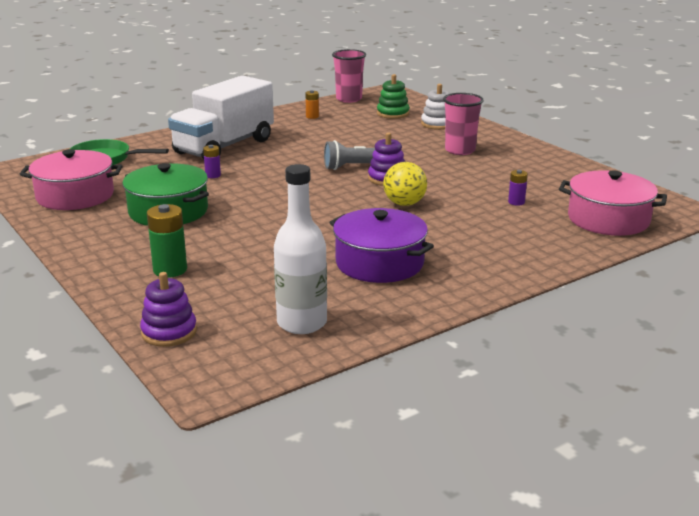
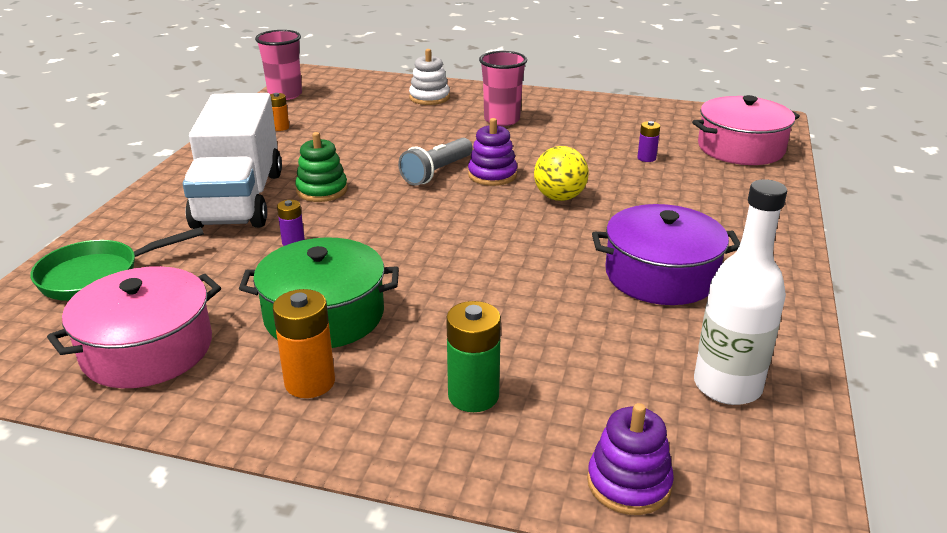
camera: 40 degrees left, 5 degrees up
(113, 234) = (310, 382): none -> orange battery
(393, 113) = (363, 99): green stacking toy -> green stacking toy (322, 190)

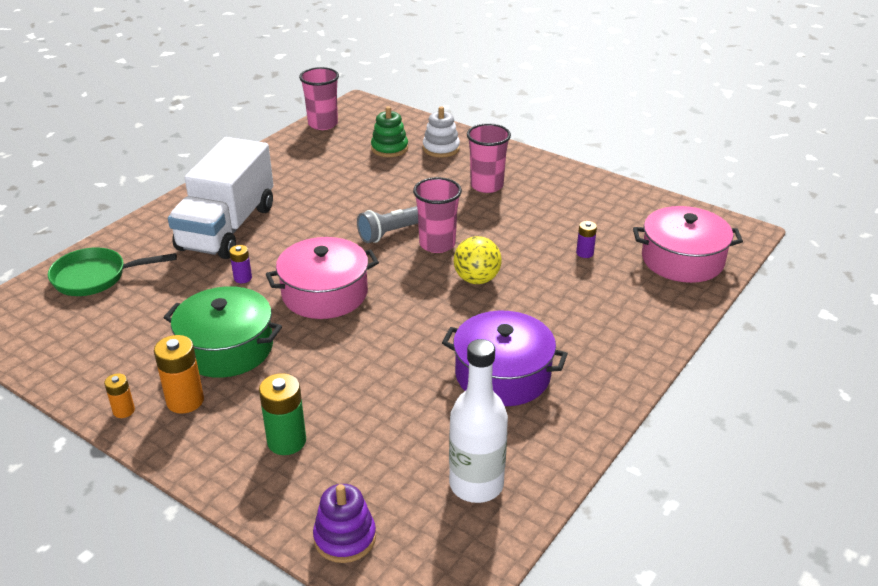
camera: 20 degrees right, 5 degrees up
(147, 349) = (97, 347): pink pot -> pink pot (325, 293)
(280, 127) = (298, 160): orange battery -> orange battery (124, 411)
(322, 190) = (293, 232): green stacking toy -> green stacking toy (389, 148)
(492, 175) = (437, 244): purple stacking toy -> pink cup

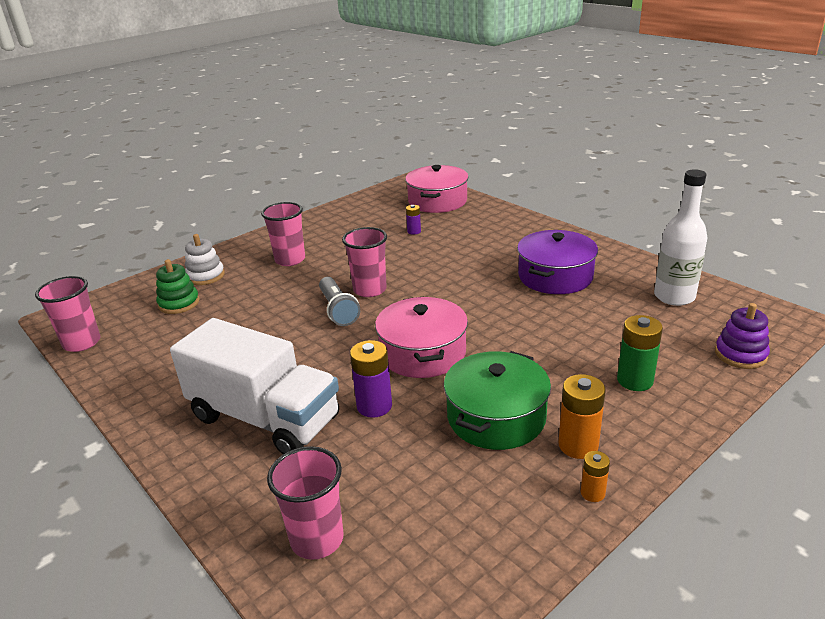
camera: 75 degrees left, 5 degrees down
(96, 277) = (317, 539): green pan -> pink cup
(243, 278) = (374, 406): purple battery -> purple battery, size x1.75
(476, 279) = (430, 276): yellow ball -> none

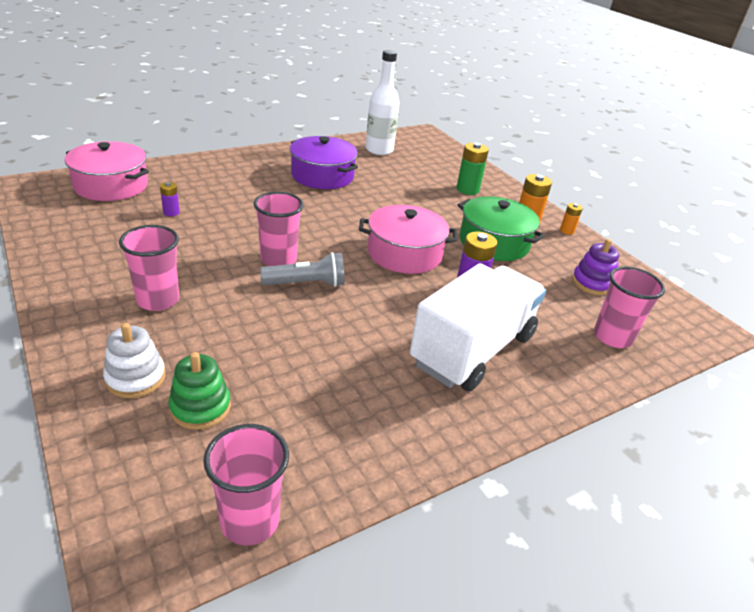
camera: 85 degrees left, 5 degrees up
(740, 354) = (452, 155): purple stacking toy -> purple stacking toy (592, 283)

